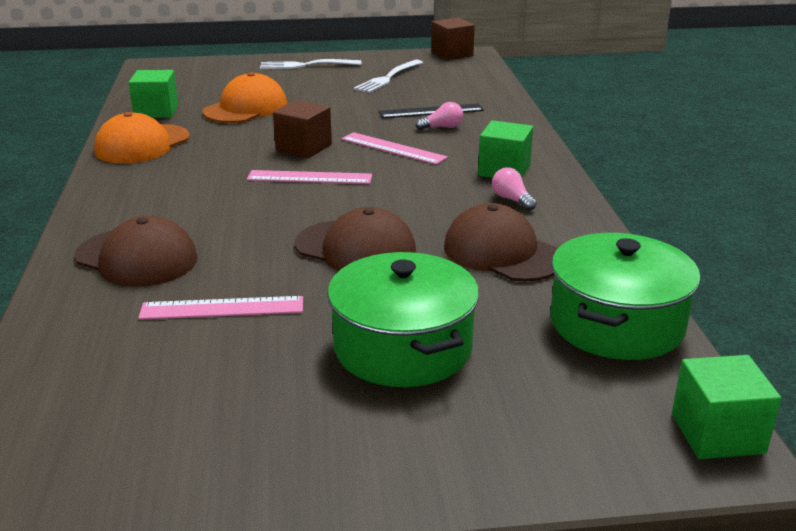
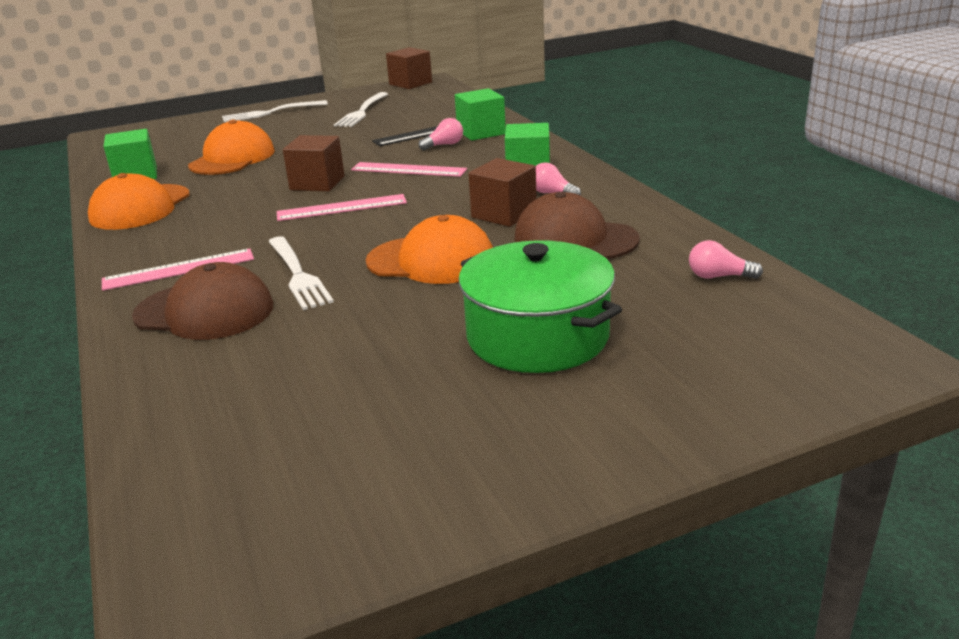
camera: 15 degrees left, 0 degrees up
(222, 308) = (330, 339): pink ruler -> pink ruler (179, 269)
(233, 238) = (298, 274): none -> white fork
(355, 248) = (431, 260): brown cap -> orange cap
(452, 213) = (504, 214): none -> brown cube
(616, 323) = (719, 276): green pot -> pink light bulb
(717, 433) = (868, 346): green cube -> green cube (481, 132)

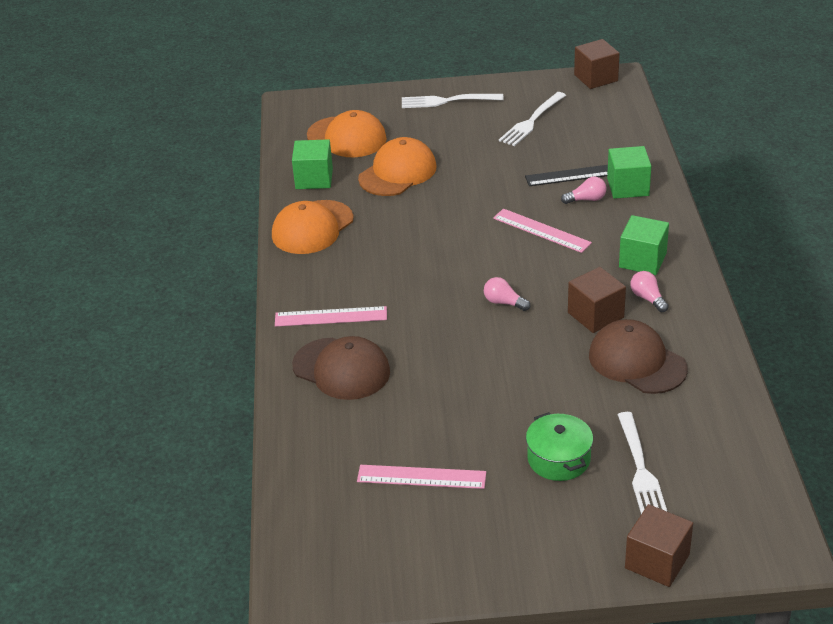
camera: 20 degrees right, 10 degrees up
(298, 274) = (414, 347): white fork -> white fork (640, 469)
(317, 183) = (459, 230): brown cube -> brown cube (657, 561)
(341, 208) = (469, 271): pink ruler -> pink ruler (421, 477)
(431, 260) = (516, 357): orange cap -> orange cap (347, 137)
(537, 336) = (559, 459): green pot -> green pot, size x0.61
(719, 276) = (721, 436): pink light bulb -> pink light bulb (504, 303)

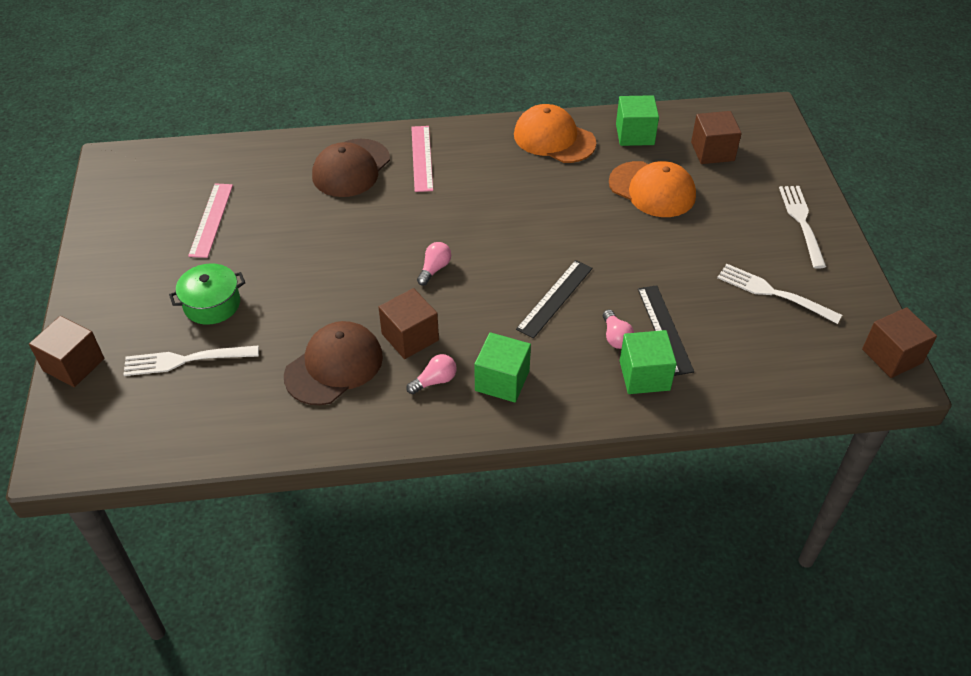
camera: 85 degrees right, 10 degrees up
(347, 137) = (712, 151): orange cap -> brown cube
(541, 230) = (555, 298): pink ruler -> black ruler

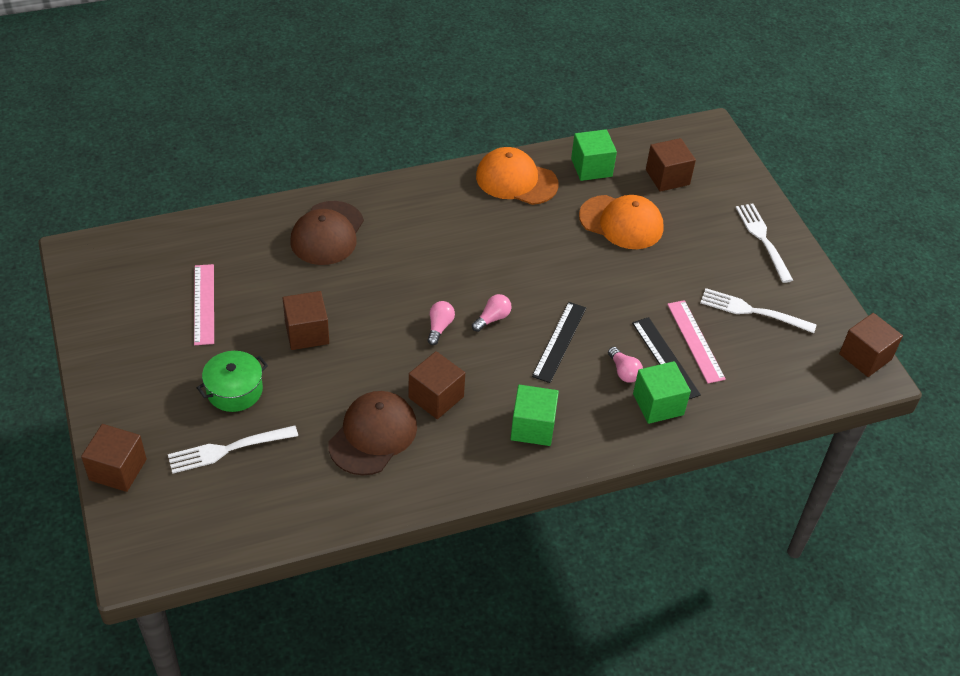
camera: 15 degrees left, 0 degrees up
(300, 258) = (307, 333): none -> brown cube
(421, 158) = (394, 215): pink ruler -> pink ruler (695, 341)
(434, 381) = (471, 436): pink light bulb -> pink light bulb (492, 318)

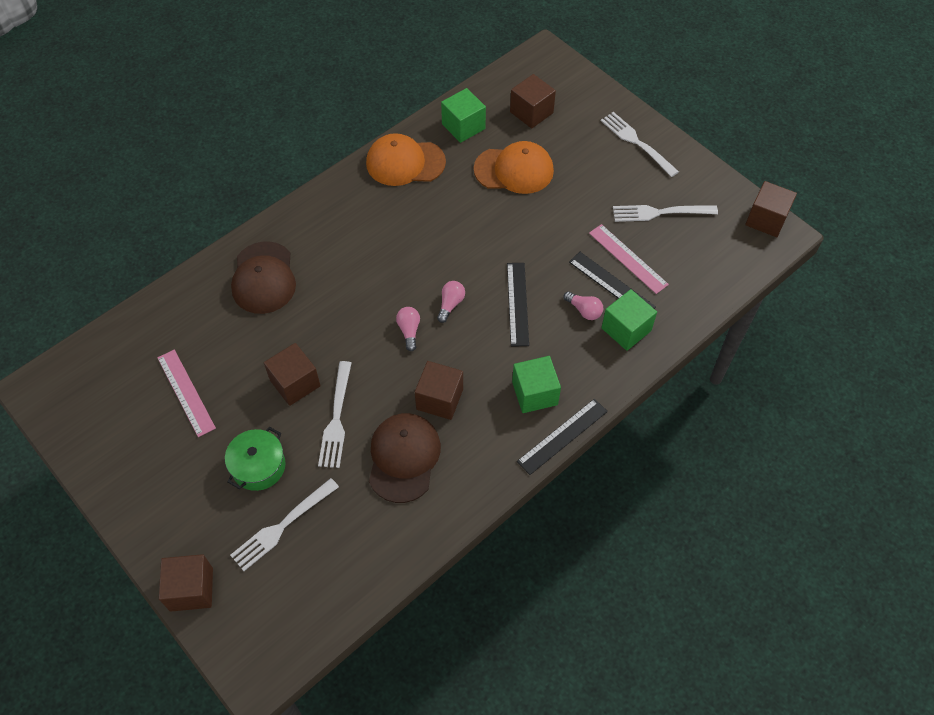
camera: 20 degrees left, 10 degrees up
(328, 377) = (336, 418): none -> white fork
(539, 476) = (562, 436): none -> black ruler

